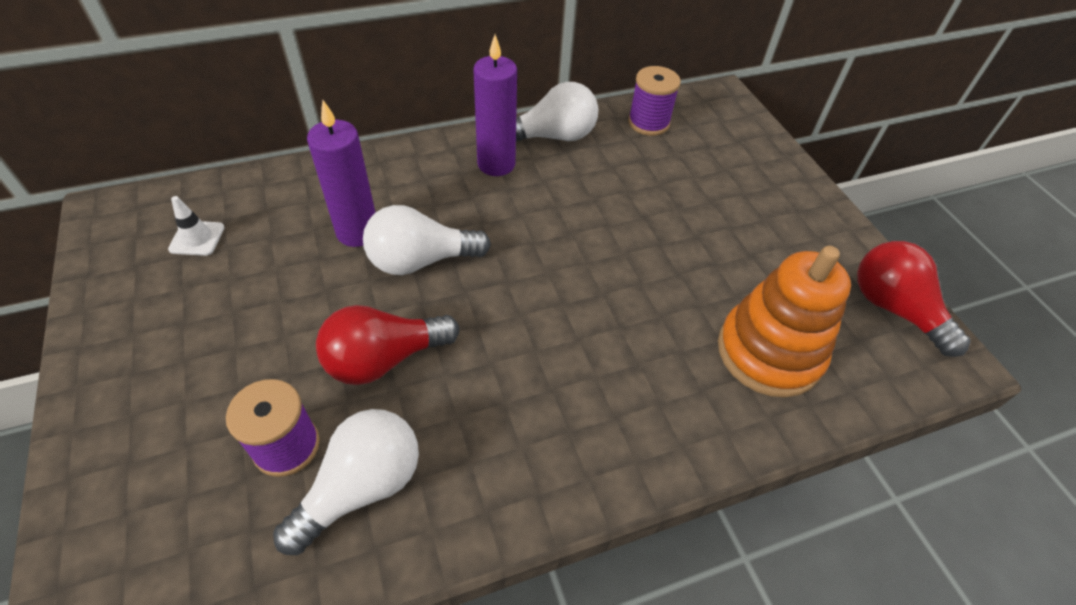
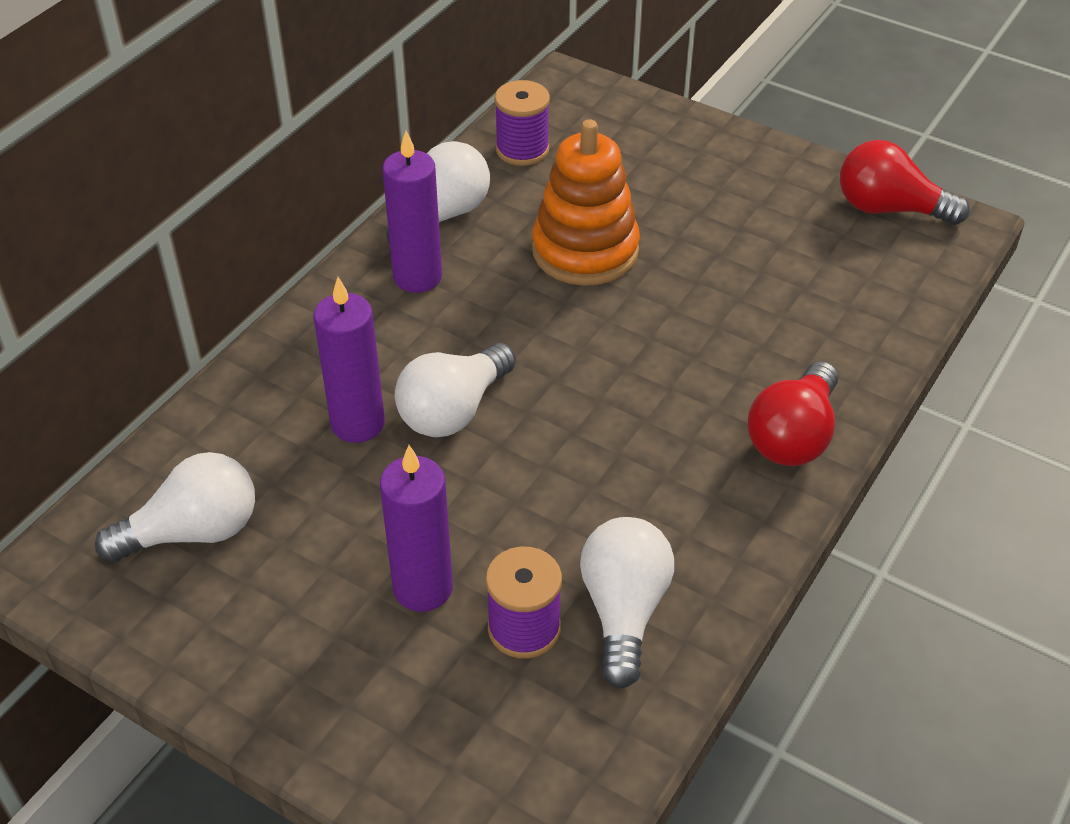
camera: 35 degrees left, 5 degrees down
(197, 238) = (193, 532): white traffic cone -> white light bulb
(264, 367) = (423, 588): none -> purple candle
(384, 359) = (523, 510): red light bulb -> red light bulb (793, 436)
(769, 352) = (829, 303): orange stacking toy -> orange stacking toy (585, 250)

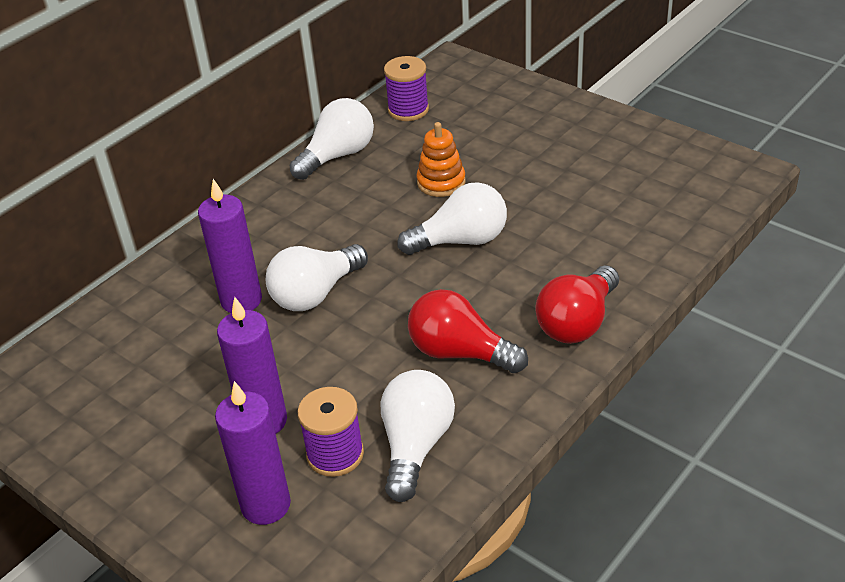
camera: 10 degrees right, 5 degrees down
(193, 532) = (102, 372): white light bulb -> white light bulb (461, 241)
(417, 277) = (309, 198): purple candle -> purple candle (266, 505)
(585, 250) = (441, 182): orange stacking toy -> orange stacking toy, size x0.59
(889, 209) = (689, 157): red light bulb -> red light bulb (460, 353)

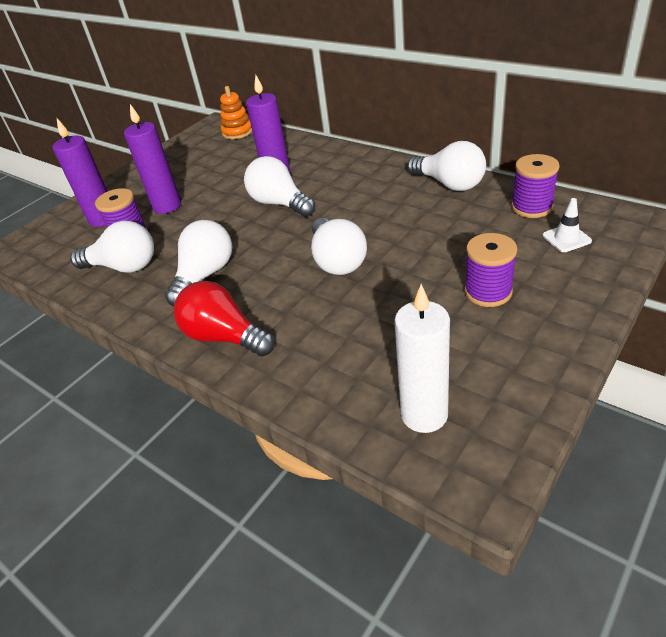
camera: 90 degrees right, 0 degrees up
(441, 182) = (419, 240): orange stacking toy -> orange stacking toy (237, 132)
(460, 353) = (205, 276): red light bulb -> white light bulb
(467, 98) = (566, 238): none -> white traffic cone
(536, 148) = (488, 292): none -> purple spool
(684, 192) = (424, 414): none -> white candle

